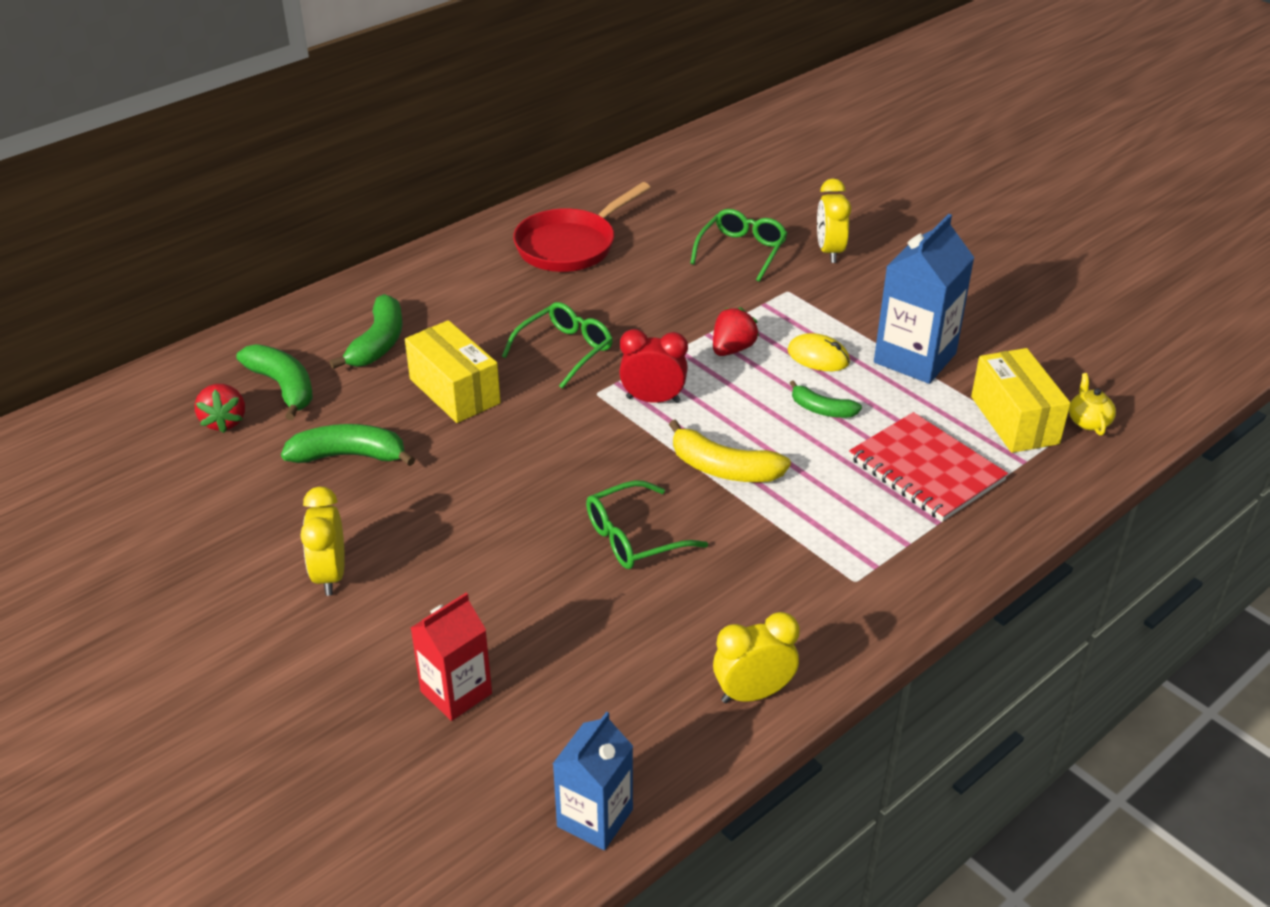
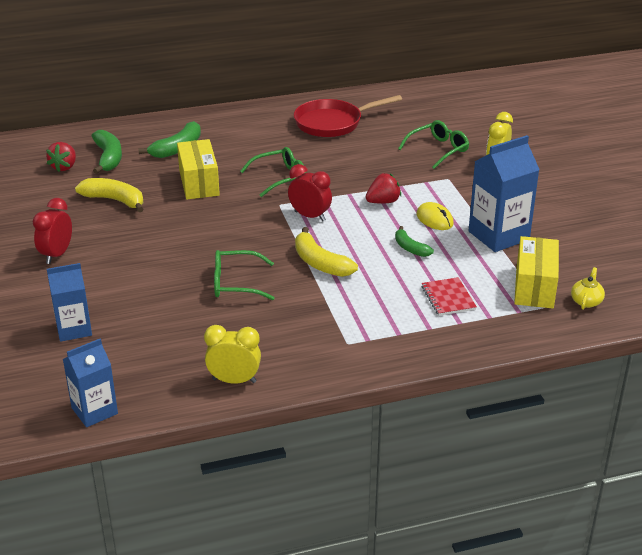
camera: 25 degrees right, 5 degrees down
(330, 575) = (57, 255): yellow clock -> red clock
(349, 455) = (115, 200): green banana -> yellow banana
(456, 692) = (74, 329): red carton -> blue carton
(926, 469) = (448, 298): red notebook -> red notebook, size x0.59

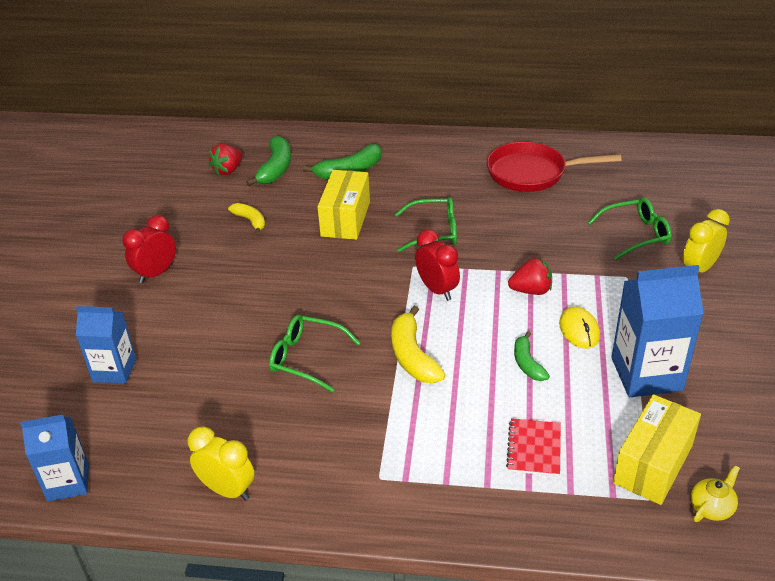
camera: 25 degrees right, 5 degrees up
(115, 200) = (250, 221): yellow banana -> yellow banana, size x0.62

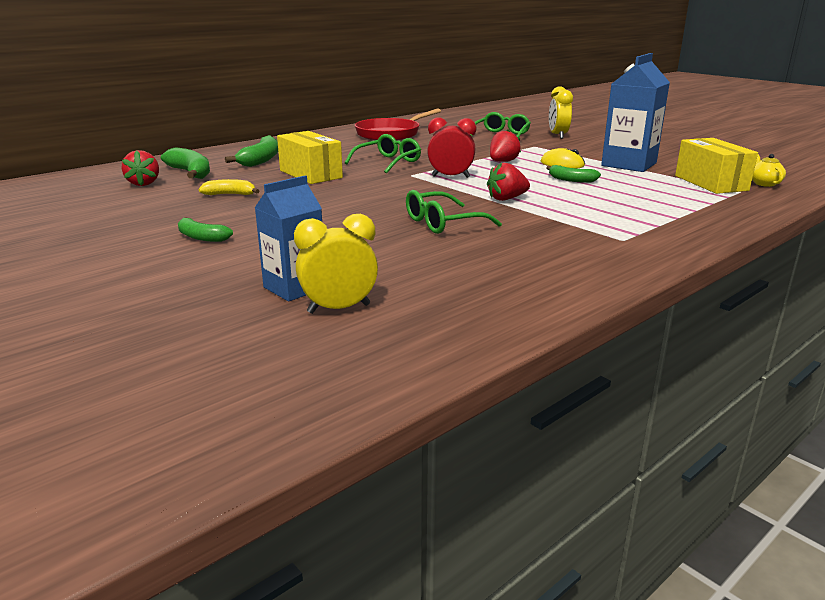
camera: 50 degrees left, 15 degrees down
(68, 482) = (421, 354): blue carton -> none
(156, 273) = (201, 237): red clock -> green banana
(227, 490) = (556, 288): yellow clock -> yellow clock (339, 309)
(412, 356) = (506, 199): yellow banana -> red strawberry
(534, 448) = (656, 199): red notebook -> none

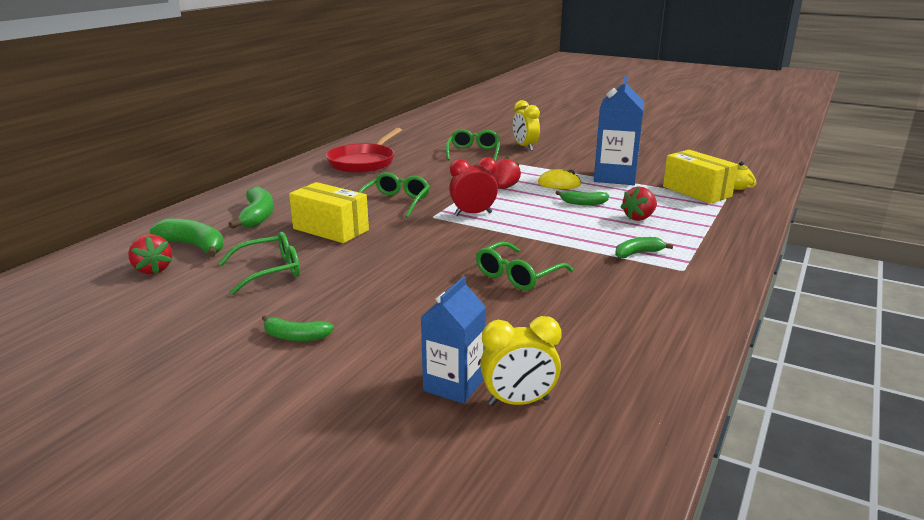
camera: 20 degrees left, 0 degrees up
(230, 194) = (270, 271): yellow banana -> green glasses
(339, 309) = (518, 402): yellow clock -> yellow clock turned 150 degrees counterclockwise
(506, 199) = (547, 235): red strawberry -> red strawberry (639, 218)
(586, 222) = (638, 253): none -> green banana

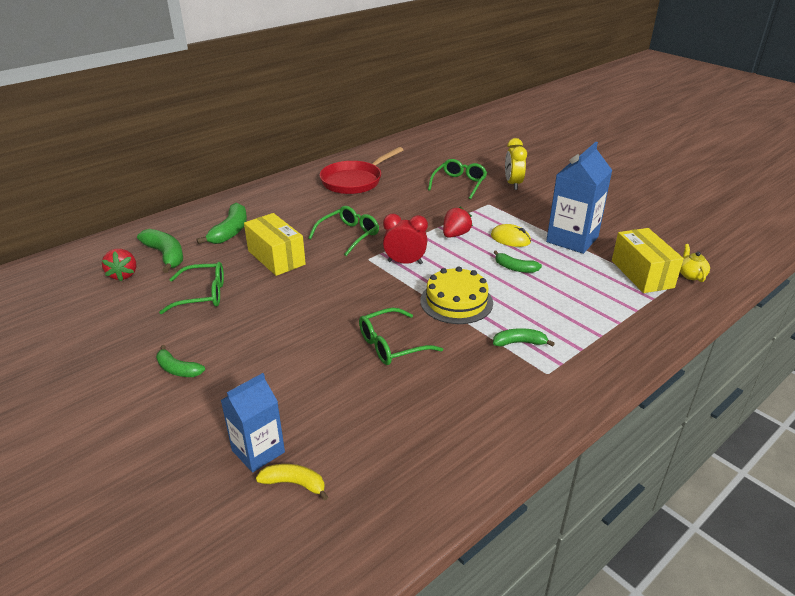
camera: 20 degrees right, 10 degrees up
(518, 402) = (294, 483): yellow clock -> yellow banana
(551, 234) = (456, 301): none -> yellow cake
(639, 218) = (555, 298): red strawberry -> none

